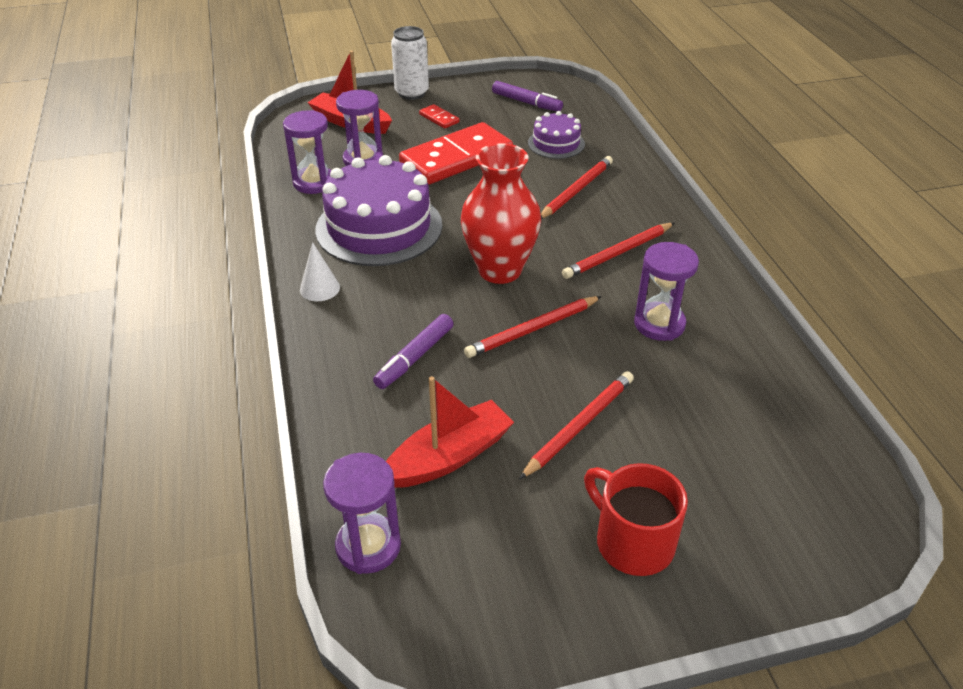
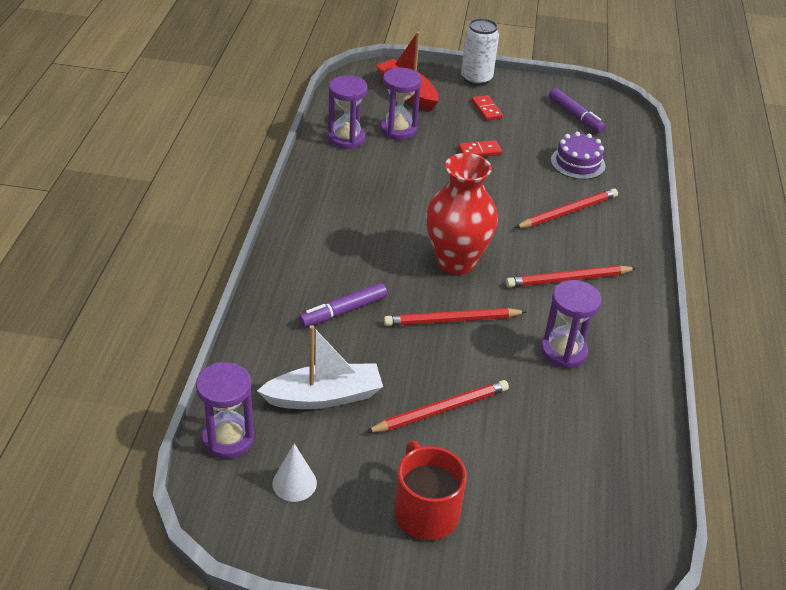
camera: 20 degrees right, 0 degrees up
(319, 288) = (301, 230): white cone -> white cone (294, 483)
(379, 227) = (377, 193): purple cake -> none
(449, 457) = (324, 396): red boat -> white boat
(456, 158) = (479, 151): red domino -> red domino, size x0.41

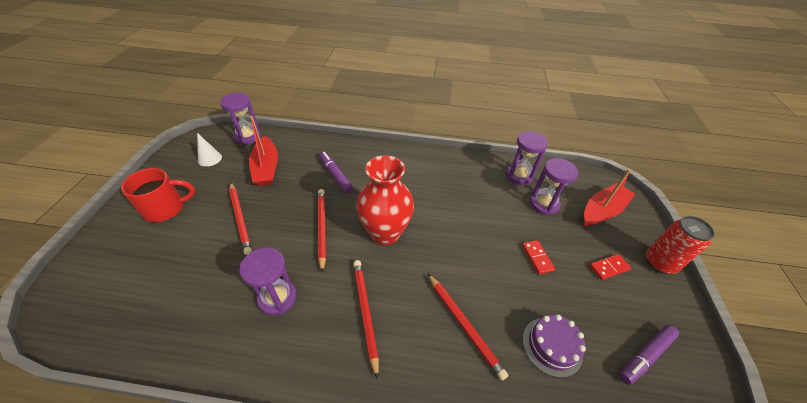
camera: 90 degrees right, 5 degrees up
(324, 396) = (266, 168): white boat -> red boat
(476, 79) = (659, 263): white can -> red can

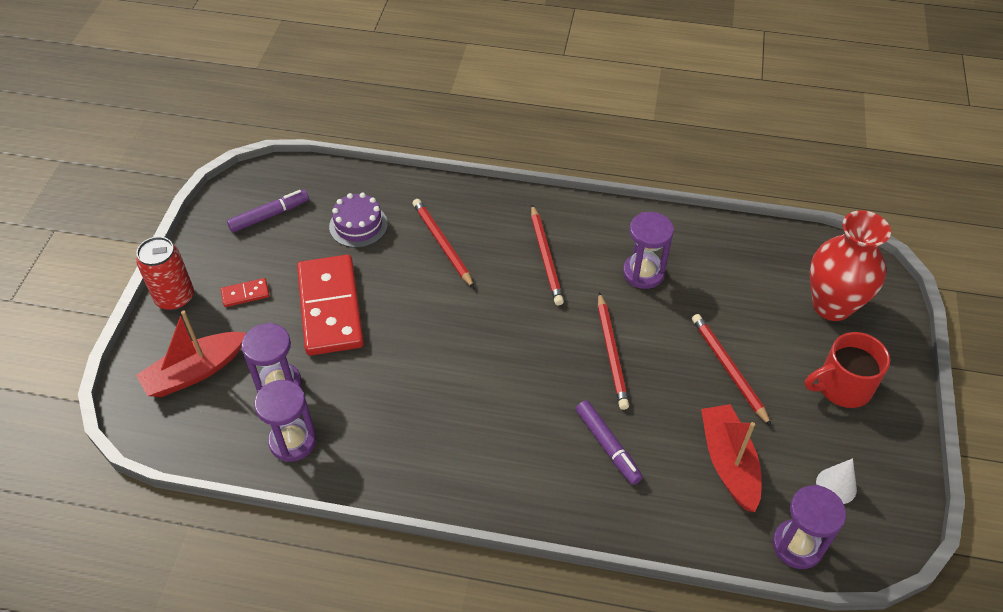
camera: 175 degrees left, 5 degrees up
(385, 233) = (524, 344): red vase -> red vase (832, 305)
(537, 258) = (330, 308): red domino -> red domino, size x2.45

